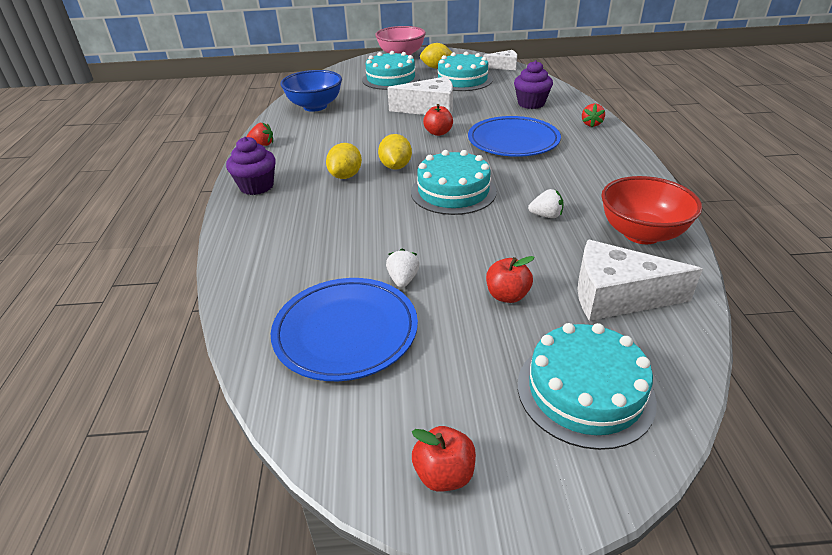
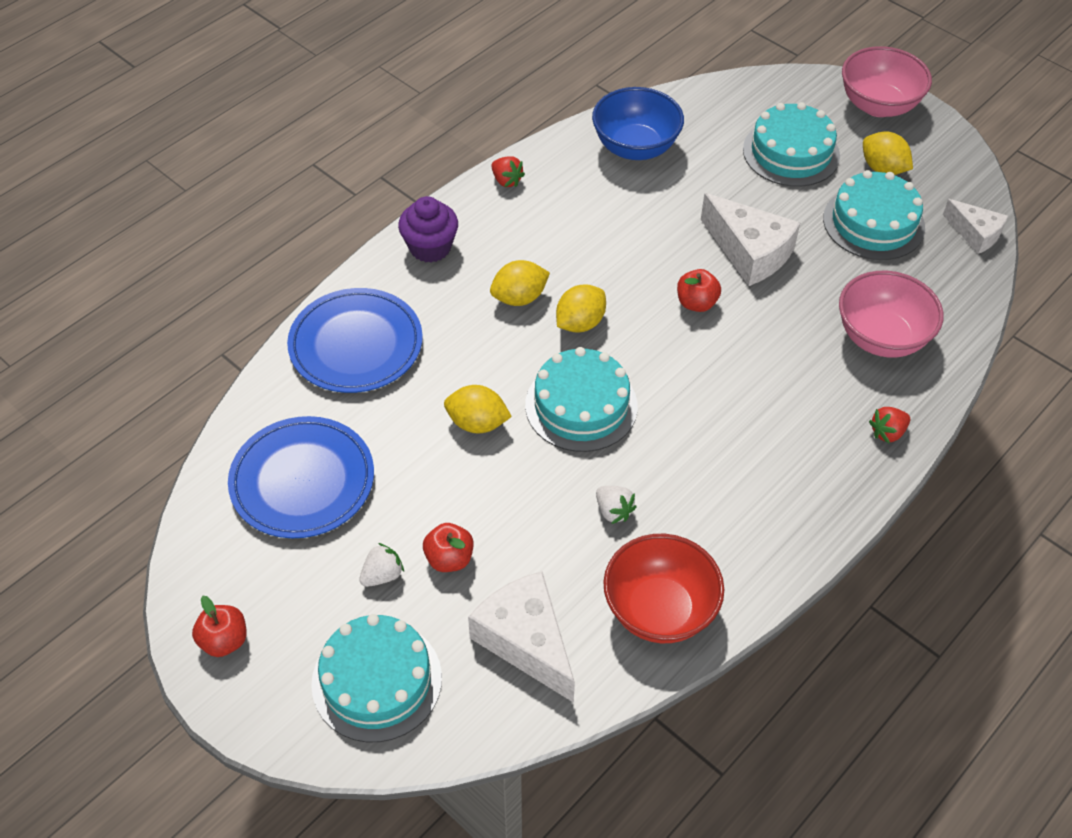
camera: 45 degrees right, 15 degrees up
(403, 280) = (400, 470): white strawberry -> white strawberry (382, 575)
(412, 231) = (477, 423): none -> yellow lemon
(513, 141) = (752, 384): blue plate -> blue plate (356, 345)
(531, 103) = (881, 337): purple cupcake -> pink bowl

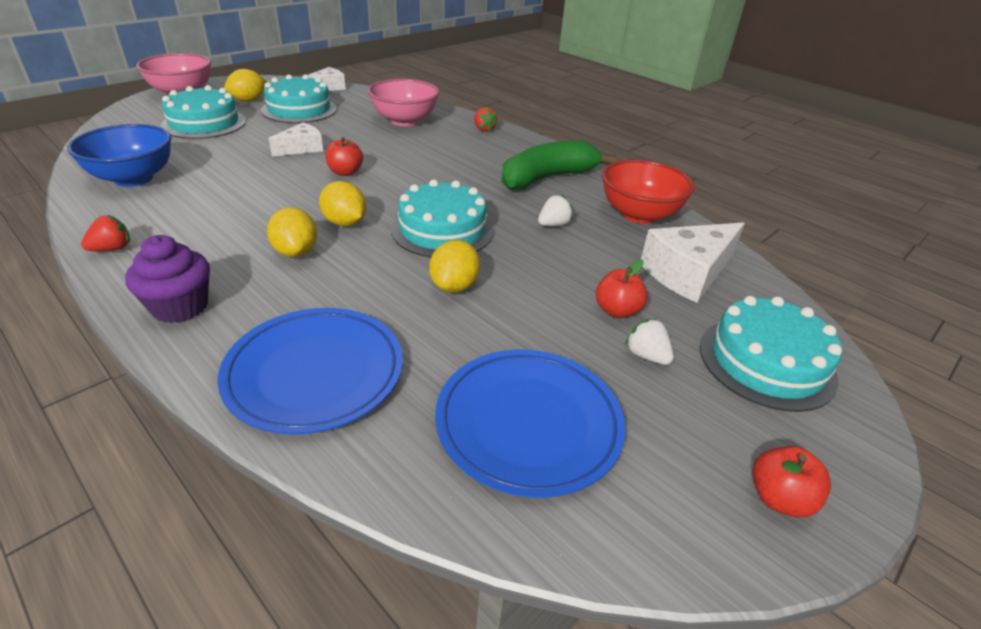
camera: 90 degrees left, 15 degrees down
(741, 510) = (547, 178): none -> green banana
(749, 252) = (301, 148): white cheese -> white cheese, size x0.61

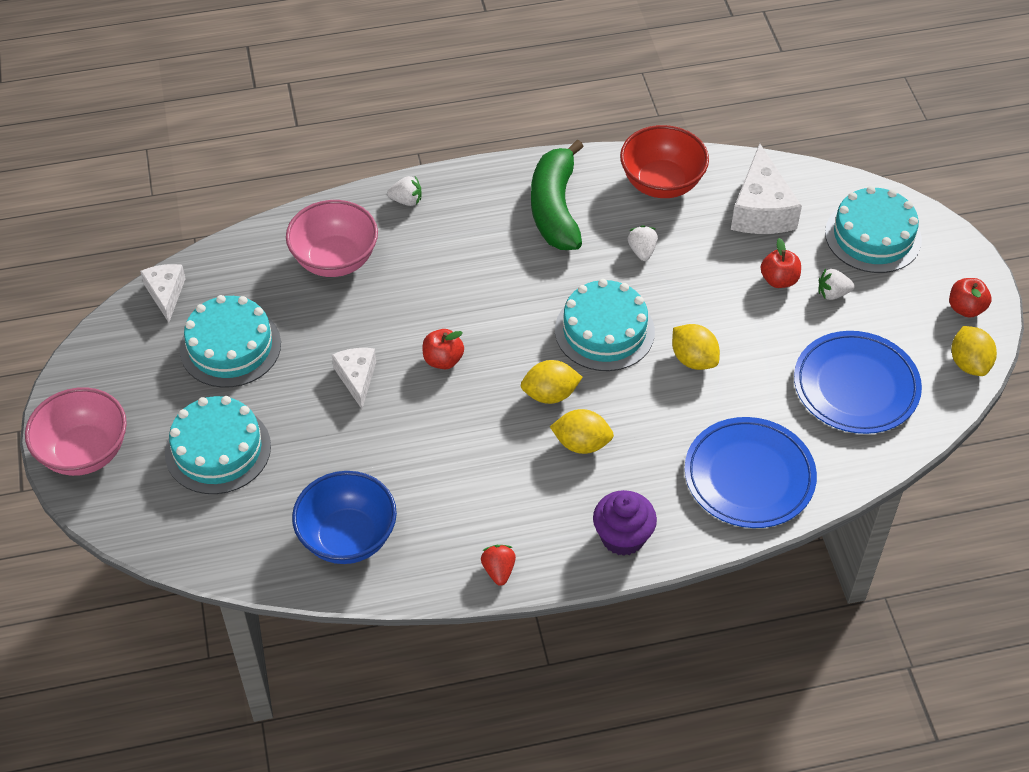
camera: 55 degrees left, 15 degrees up
(248, 100) = (162, 388): yellow lemon -> yellow lemon (969, 363)
(484, 129) = (406, 200): red strawberry -> white strawberry

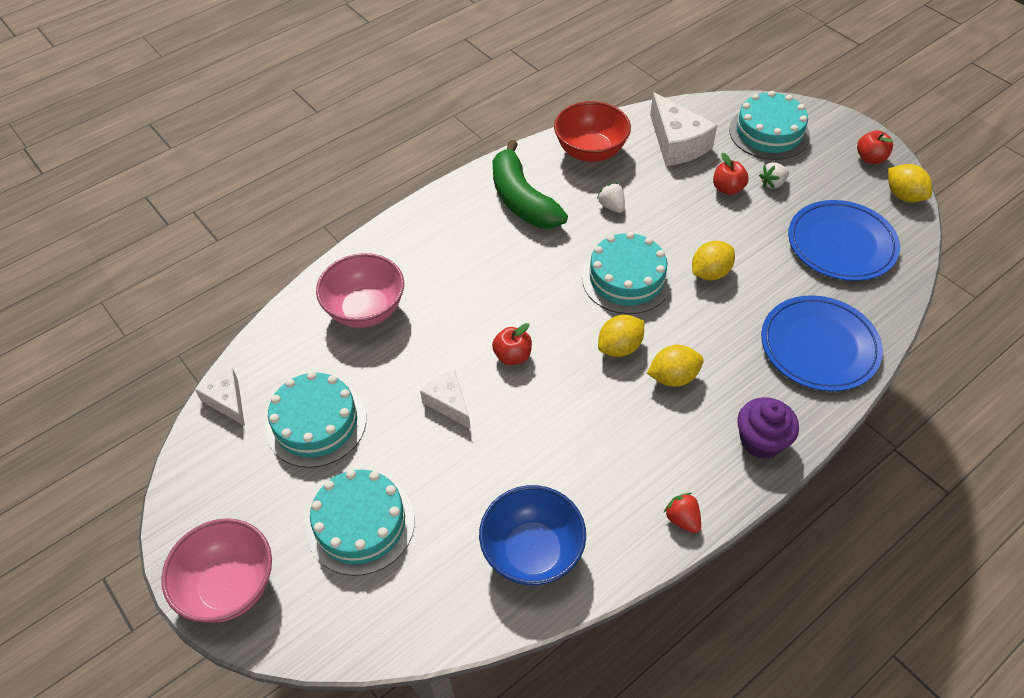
camera: 25 degrees left, 0 degrees up
(406, 200) = (397, 239): white strawberry -> none
(693, 359) = (710, 273): yellow lemon -> yellow lemon turned 60 degrees counterclockwise

